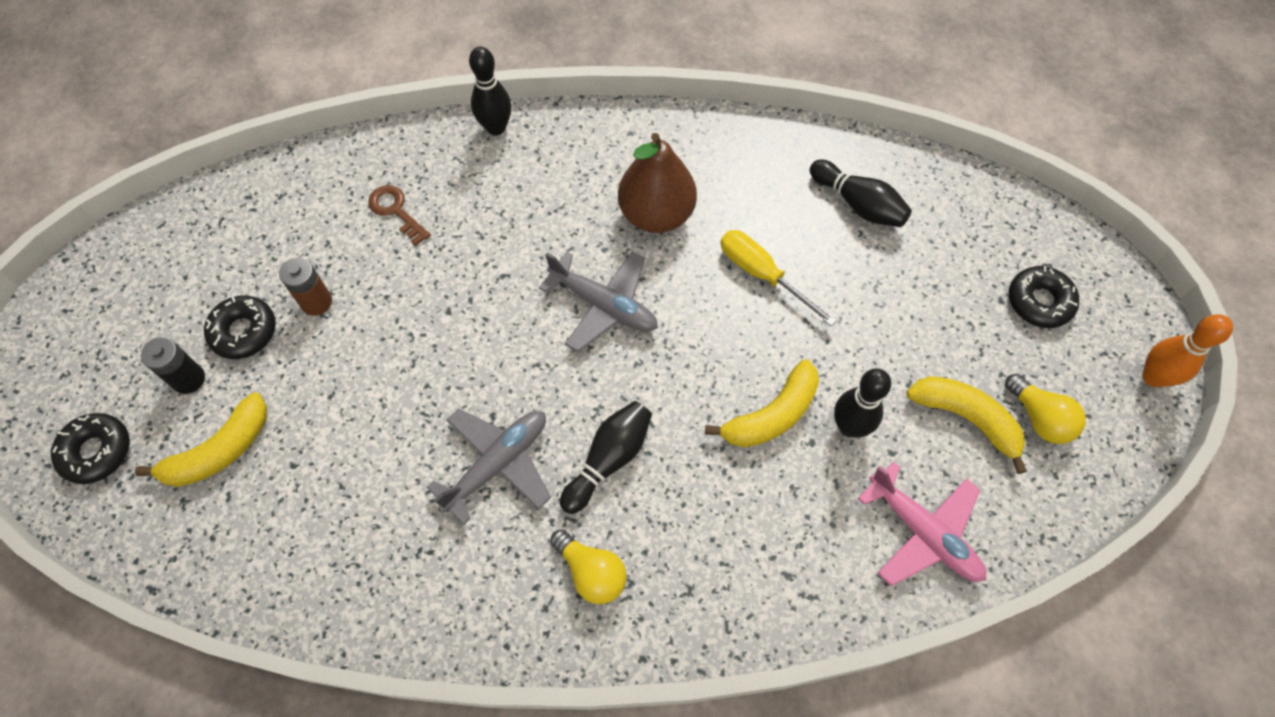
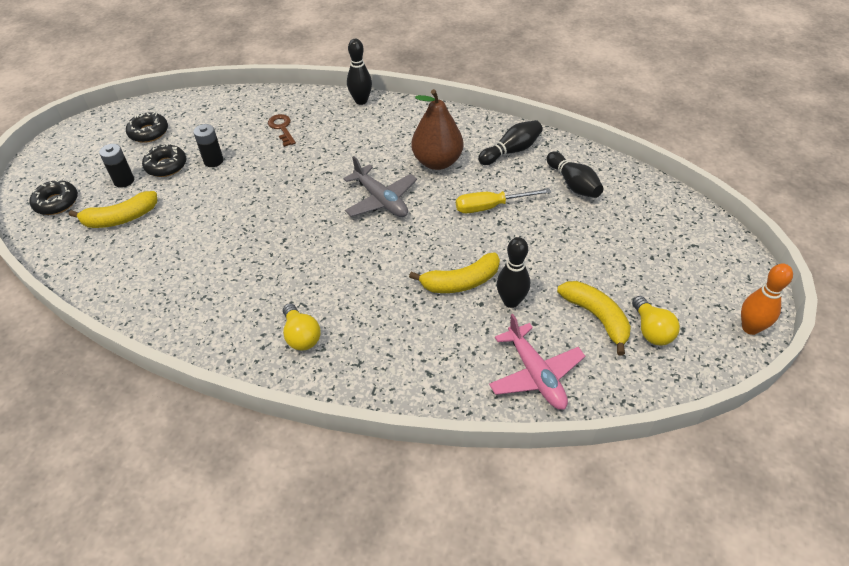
camera: 20 degrees right, 15 degrees down
(316, 302) = (213, 161): brown battery -> black battery
(497, 464) = (274, 264): grey plane -> none
(609, 460) = (343, 279): black bowling pin -> black bowling pin (511, 151)
(762, 275) = (490, 207): yellow screwdriver -> yellow screwdriver turned 75 degrees counterclockwise
(1039, 302) = (680, 264): black donut -> black donut (149, 132)

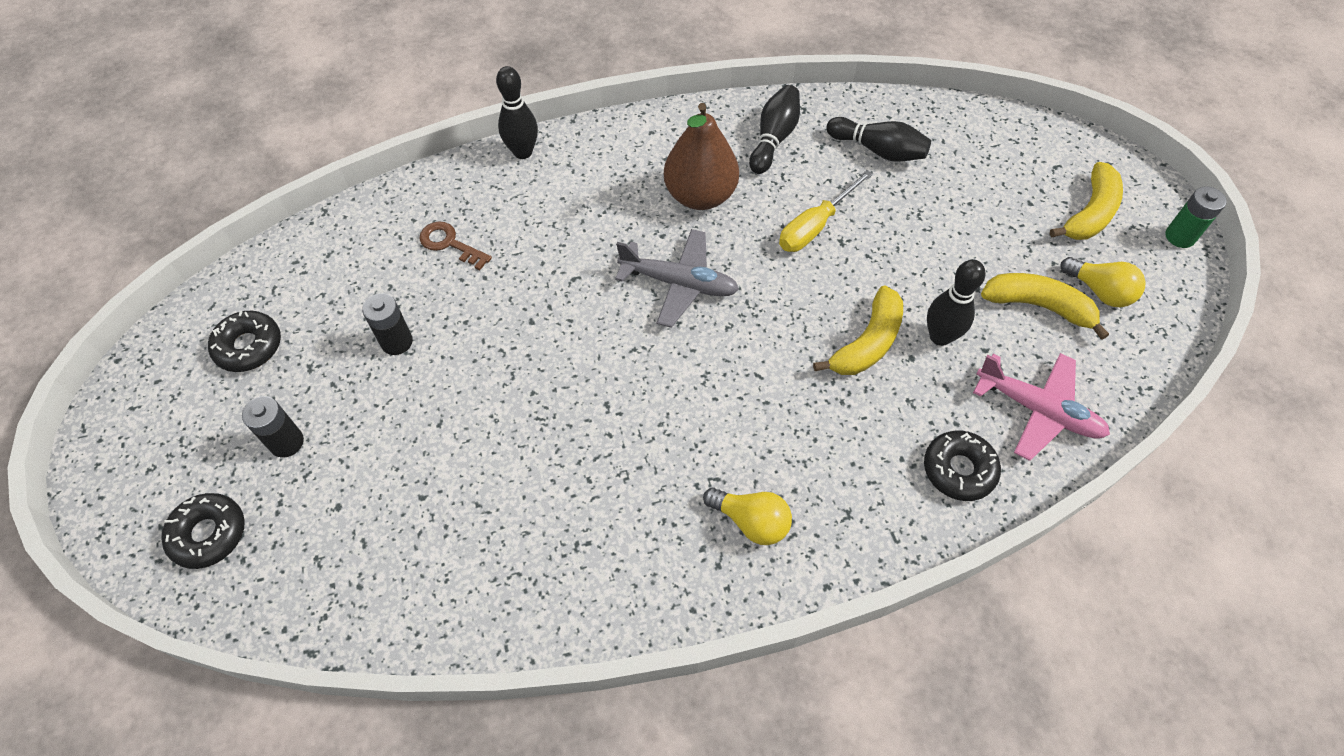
camera: 35 degrees left, 10 degrees up
(120, 218) = (341, 502): yellow banana -> yellow banana (1089, 213)
(166, 166) = (330, 385): black donut -> black donut (958, 470)
(750, 328) = (1179, 236): orange bowling pin -> green battery

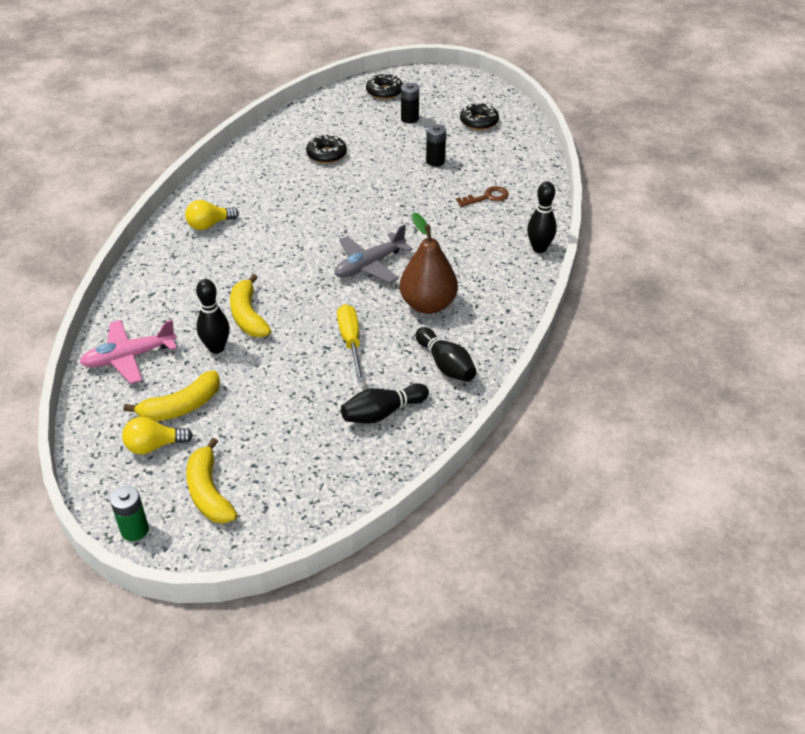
camera: 125 degrees right, 15 degrees down
(958, 470) = (142, 305): black donut -> black donut (326, 154)

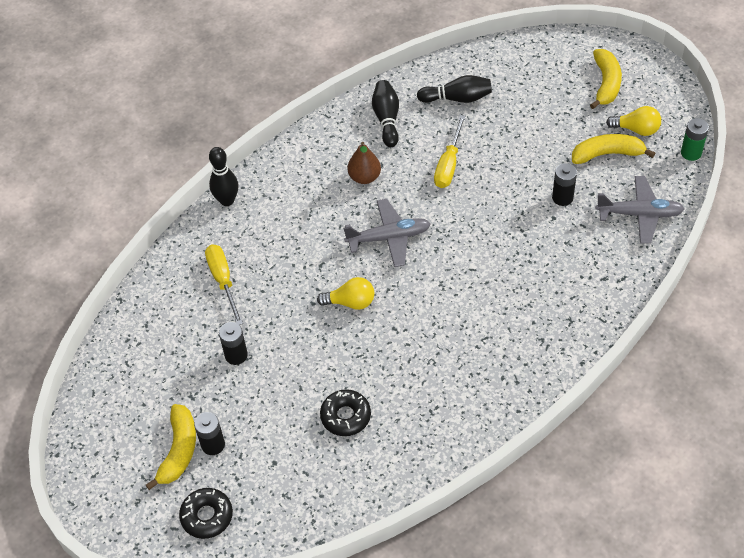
camera: 150 degrees left, 10 degrees up
(129, 357) = (639, 214): pink plane -> grey plane
(134, 530) = (663, 76): green battery -> green battery (691, 153)
(209, 225) = (520, 350): yellow light bulb -> yellow light bulb (350, 302)
(216, 348) = (562, 198): black bowling pin -> black battery
(248, 316) = (523, 221): yellow banana -> yellow banana (179, 450)
(428, 305) = (364, 177): brown pear -> brown pear, size x0.63
(479, 122) = (140, 404): black donut -> none
(487, 197) = (223, 281): brown key -> yellow screwdriver

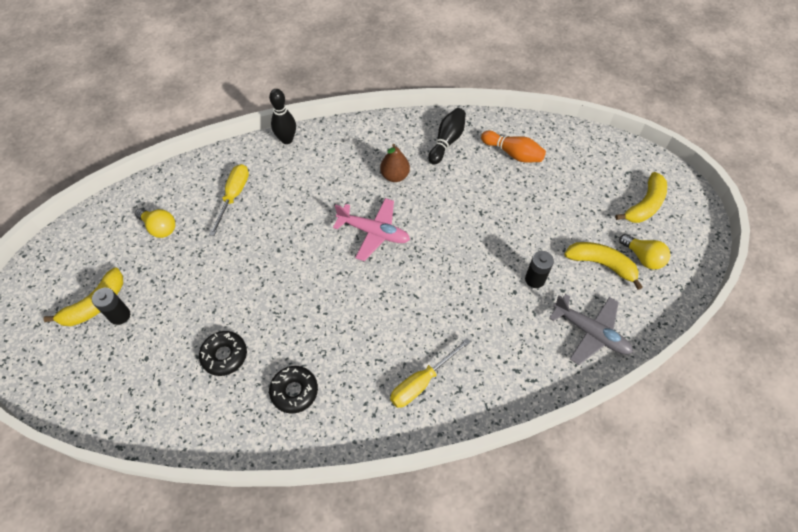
camera: 30 degrees right, 5 degrees up
(207, 516) = (67, 369): black donut -> black donut (294, 391)
(236, 355) = (194, 257): black battery -> none
(350, 302) = (304, 266): yellow light bulb -> yellow light bulb (160, 228)
(389, 238) = (374, 232): grey plane -> pink plane
(448, 164) = (465, 201): yellow screwdriver -> yellow screwdriver (421, 382)
(457, 98) = (513, 153): black bowling pin -> orange bowling pin
(691, 153) = (677, 305): green battery -> none

